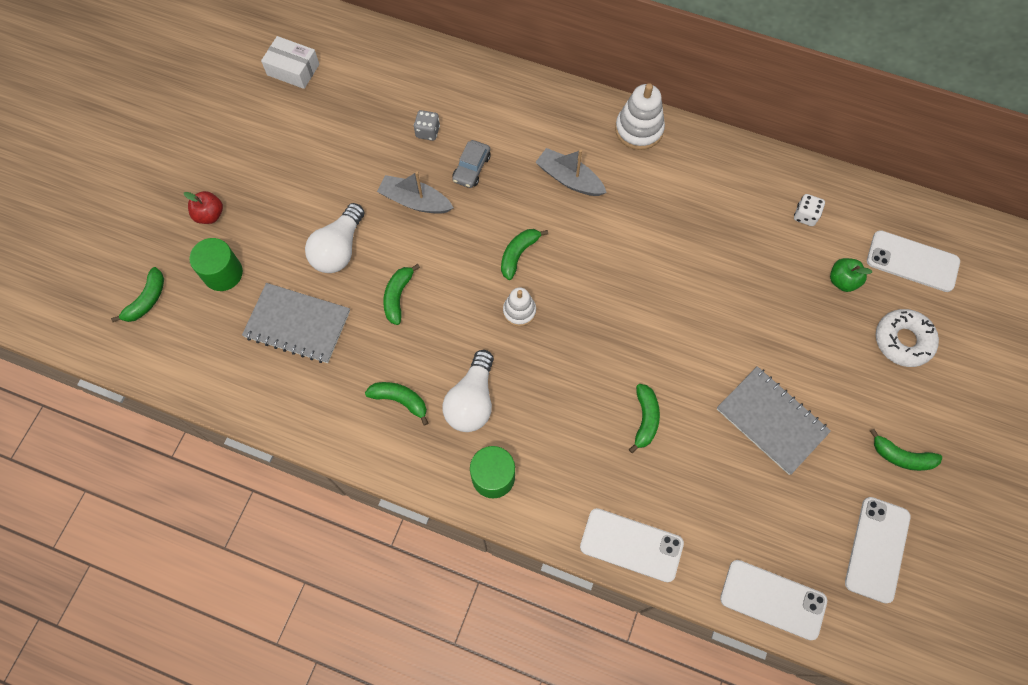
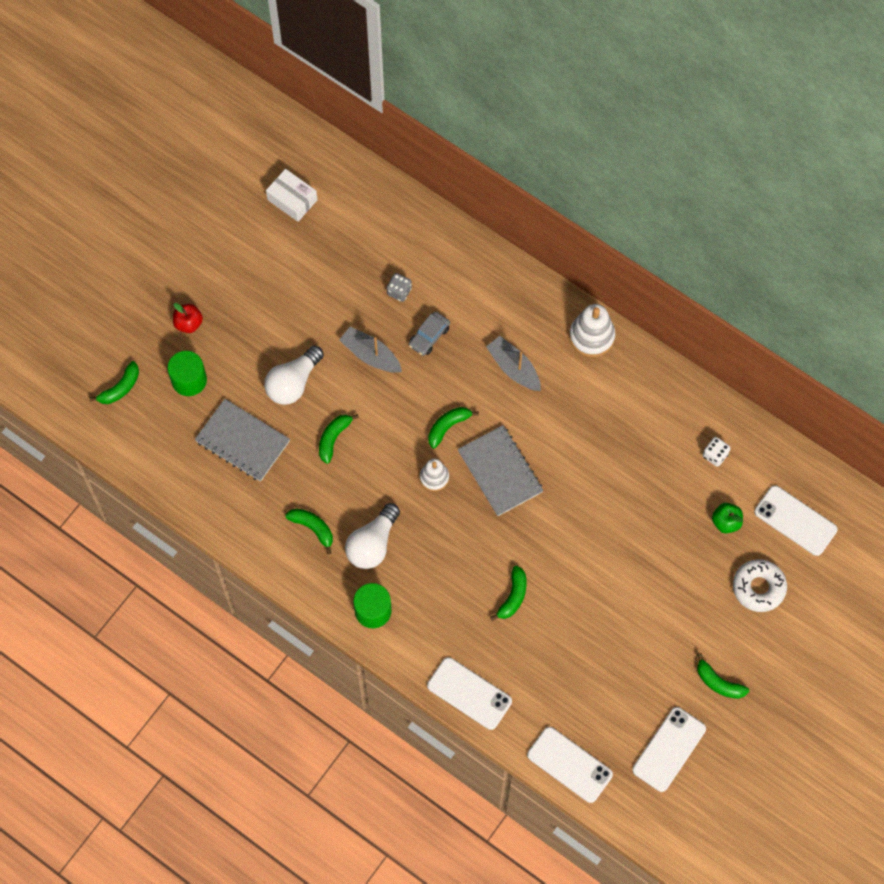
camera: 15 degrees right, 0 degrees up
(771, 420) = (619, 625): grey notebook -> grey notebook (500, 471)

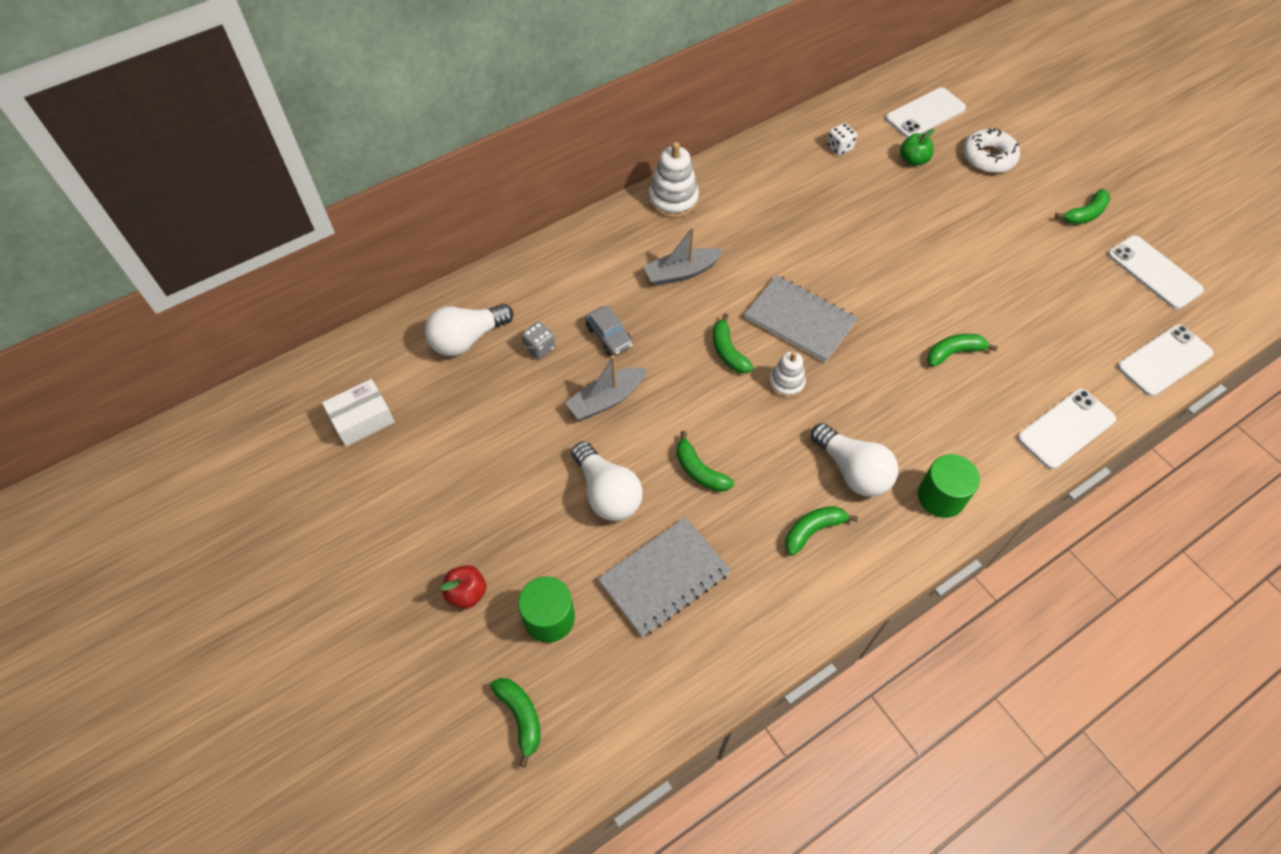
camera: 70 degrees left, 10 degrees down
(387, 238) = (467, 339): none -> white light bulb
(500, 471) = (799, 320): grey notebook -> grey notebook turned 45 degrees clockwise
(513, 596) = (954, 352): green banana -> green banana turned 60 degrees counterclockwise

